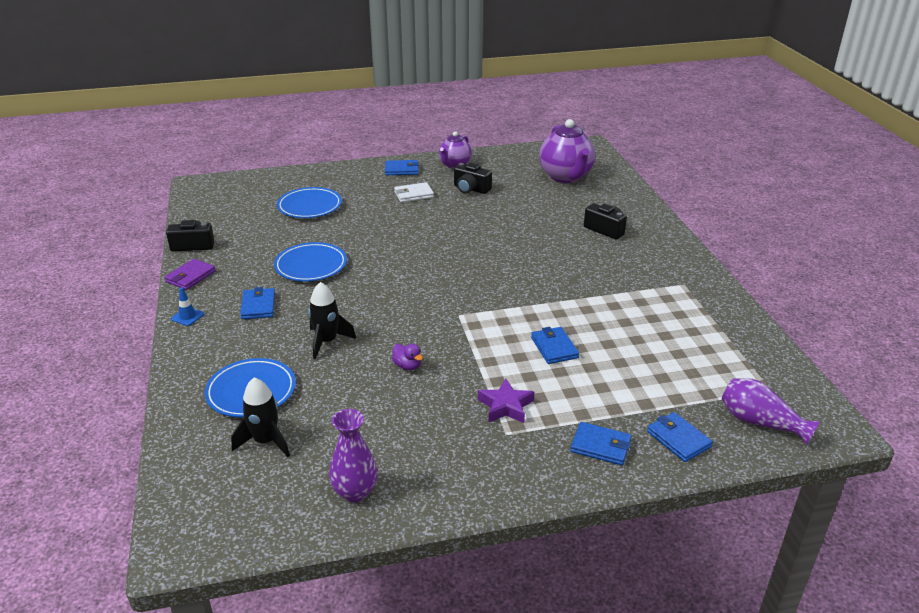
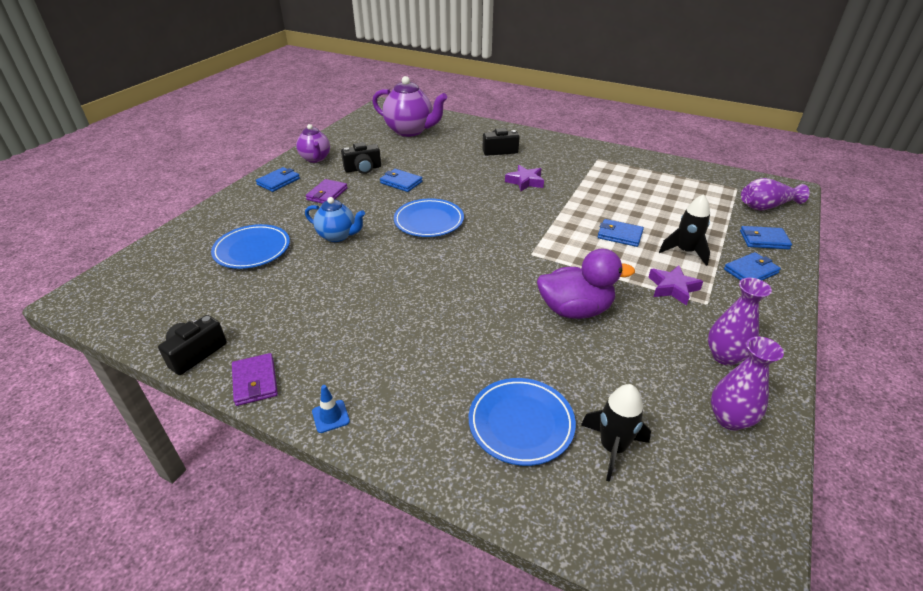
camera: 50 degrees left, 5 degrees up
(258, 306) = (378, 356): blue wallet -> blue wallet (401, 182)
(311, 266) = (355, 293): blue plate -> blue plate (429, 221)
(327, 341) = (491, 338): black rocket -> black rocket (685, 252)
(367, 226) = (338, 236): none -> blue teapot
(407, 366) = (575, 310): purple duck -> purple duck, size x2.28
(414, 194) = (327, 194): white wallet -> purple wallet
(437, 467) = (725, 356): none -> purple vase
(571, 265) = (525, 182): none -> purple star

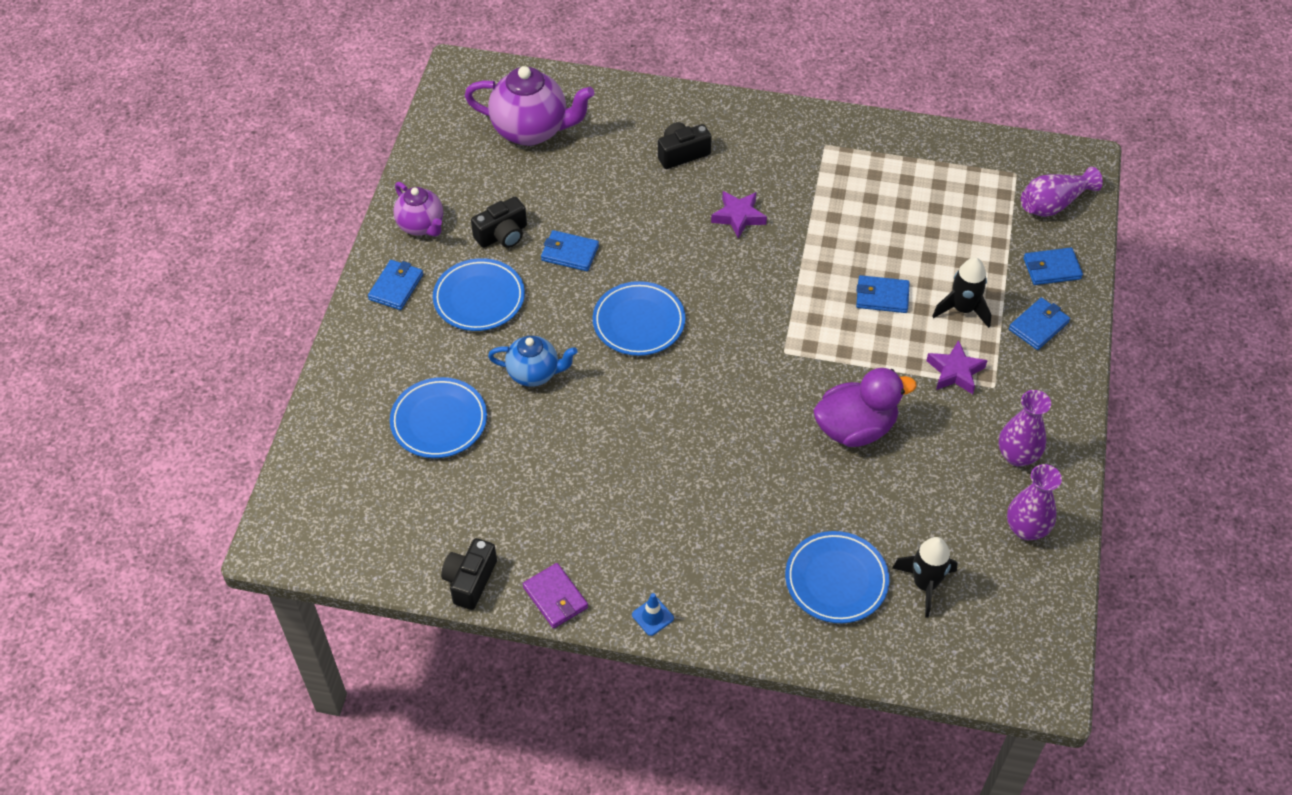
camera: 15 degrees left, 15 degrees up
(327, 194) = (479, 298): purple wallet -> blue plate

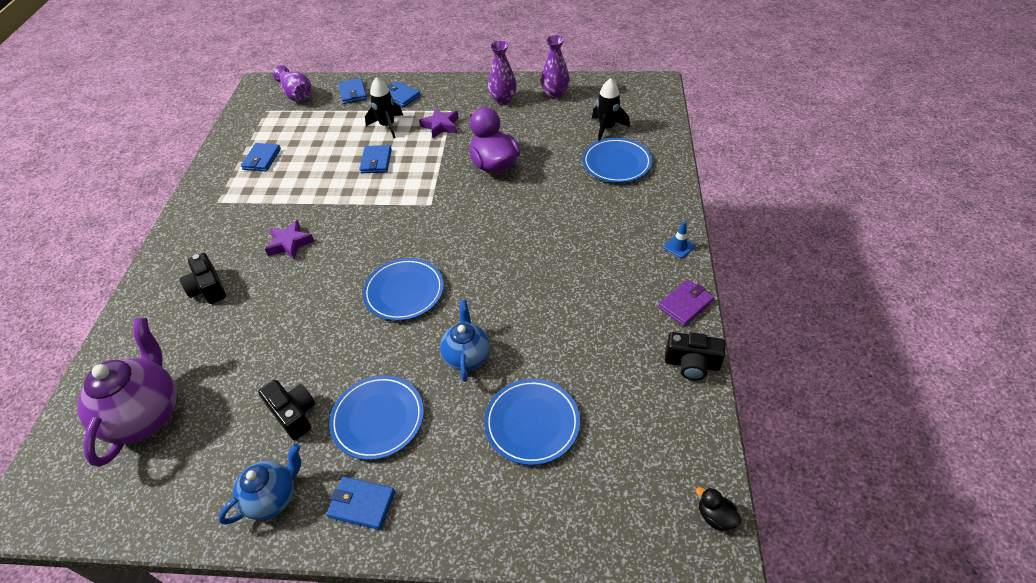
camera: 95 degrees left, 5 degrees down
(299, 553) = (715, 516): none -> black duck
(421, 226) = (273, 498): purple teapot -> blue teapot
(570, 253) = (322, 353): blue wallet -> blue wallet (262, 159)

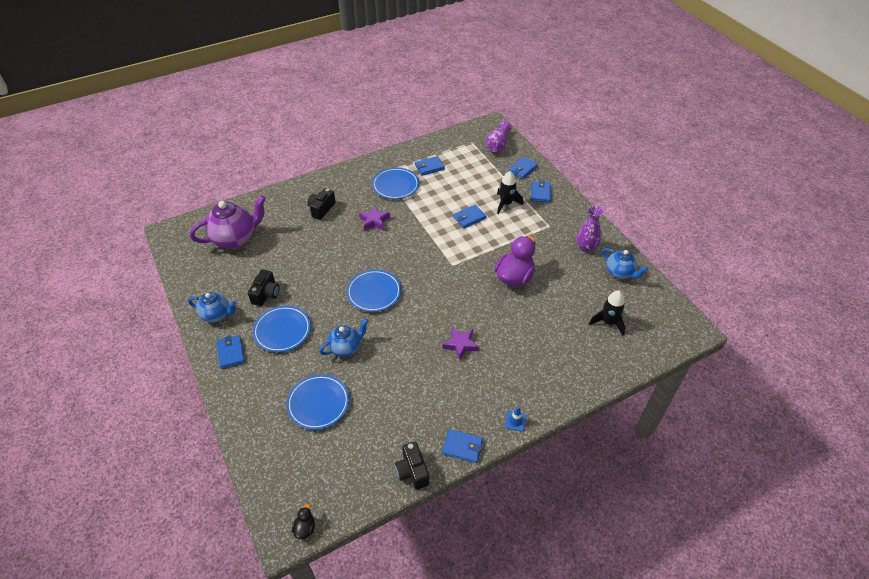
camera: 55 degrees right, 0 degrees up
(440, 126) = (529, 229): purple star -> purple star (460, 345)
(555, 94) = (620, 273): purple vase -> blue teapot
(616, 163) = (573, 346): blue plate -> blue plate (395, 185)
(685, 304) = (462, 447): purple wallet -> blue wallet

